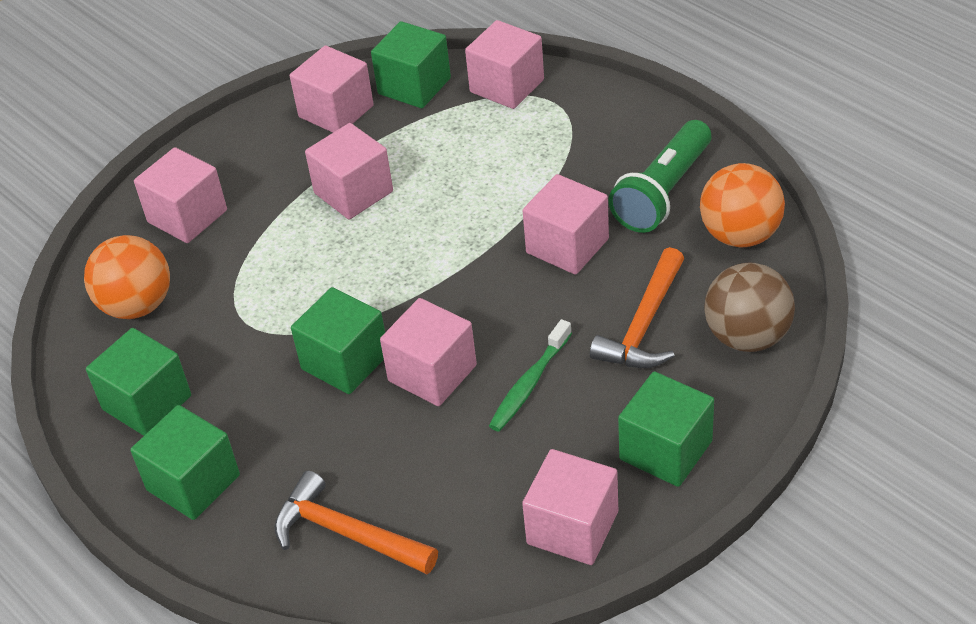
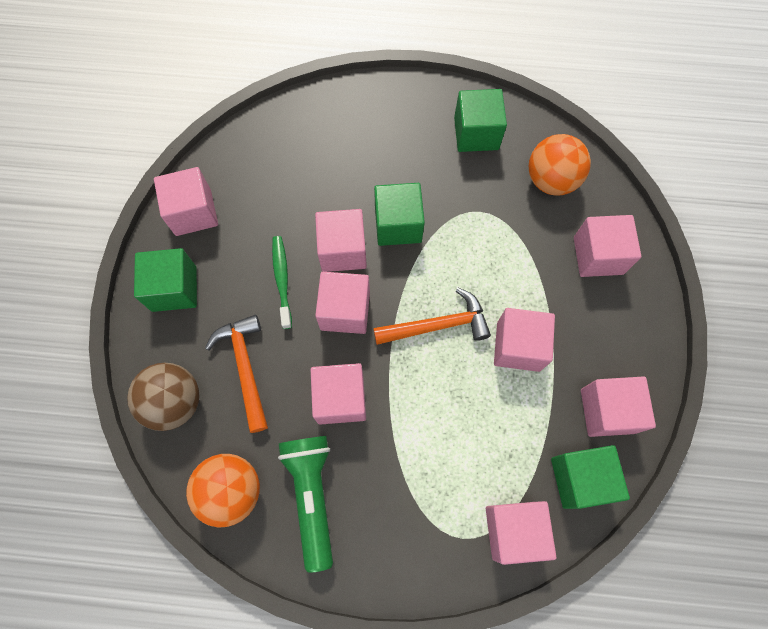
camera: 135 degrees right, 25 degrees up
(193, 482) = (405, 112): green cube -> none
(346, 533) = (304, 138): orange hammer -> orange hammer (438, 325)
(488, 315) = (345, 310): none -> pink cube

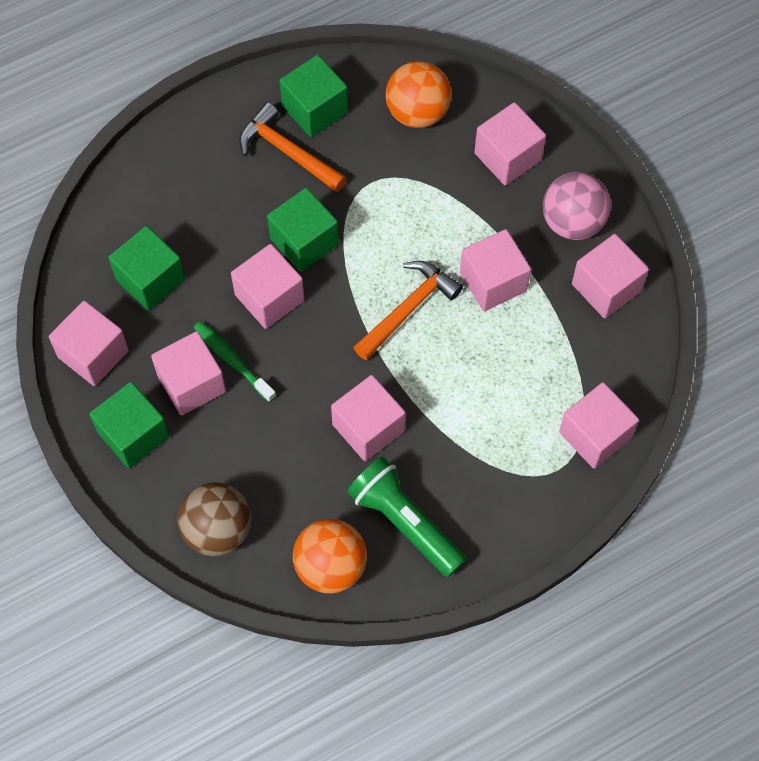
camera: 35 degrees left, 5 degrees down
(245, 367) = (259, 458): orange hammer -> orange hammer (287, 152)
(345, 310) = (313, 350): pink cube -> pink cube (191, 383)
(580, 478) = (621, 357): green cube -> green cube (150, 279)
(615, 339) = (572, 222): none -> pink ball

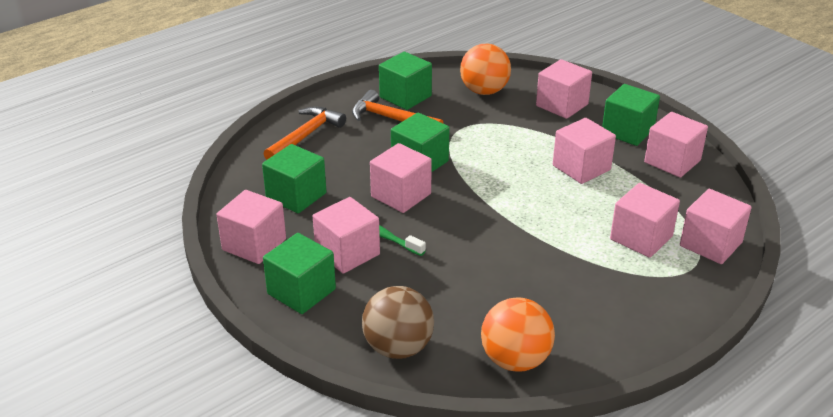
camera: 10 degrees left, 30 degrees down
(368, 428) = (514, 262): pink cube -> pink cube (641, 238)
(405, 522) = (572, 320): green flashlight -> none
(408, 308) = (519, 189): orange hammer -> orange hammer (306, 135)
(572, 222) = (627, 131): pink ball -> green cube

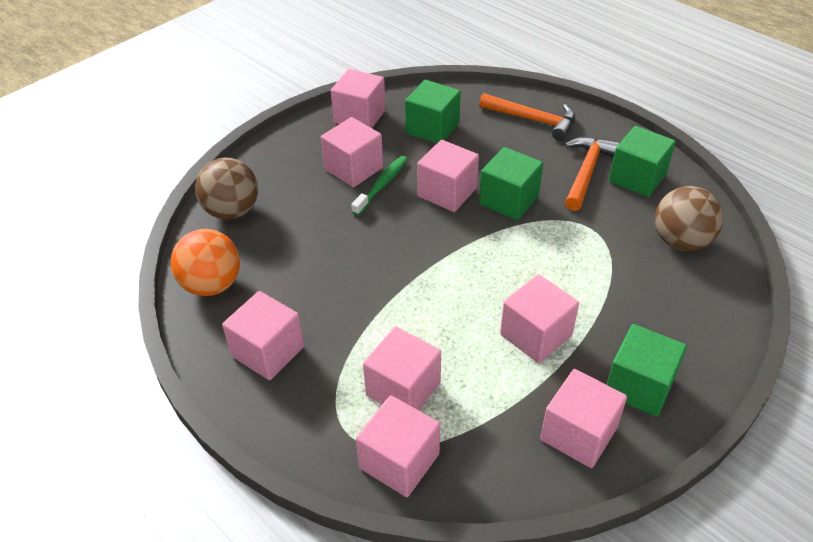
camera: 85 degrees right, 10 degrees up
(301, 291) = (301, 150): green cube -> none
(484, 91) = (681, 241): orange ball -> brown ball
(562, 105) = (679, 316): pink cube -> pink cube (268, 351)

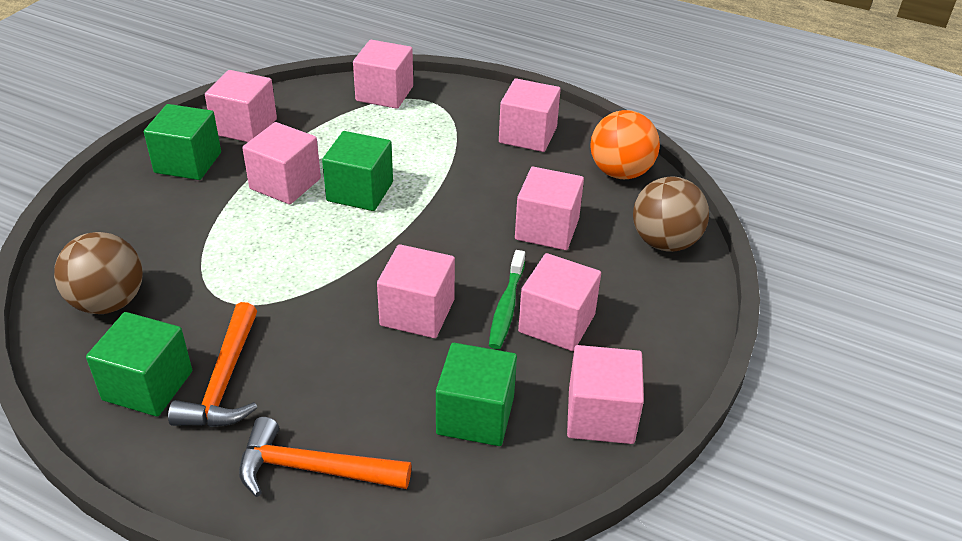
camera: 160 degrees right, 5 degrees down
(403, 389) = (398, 130): pink cube -> pink cube (547, 229)
(509, 200) = (333, 316): green cube -> green cube (360, 191)

